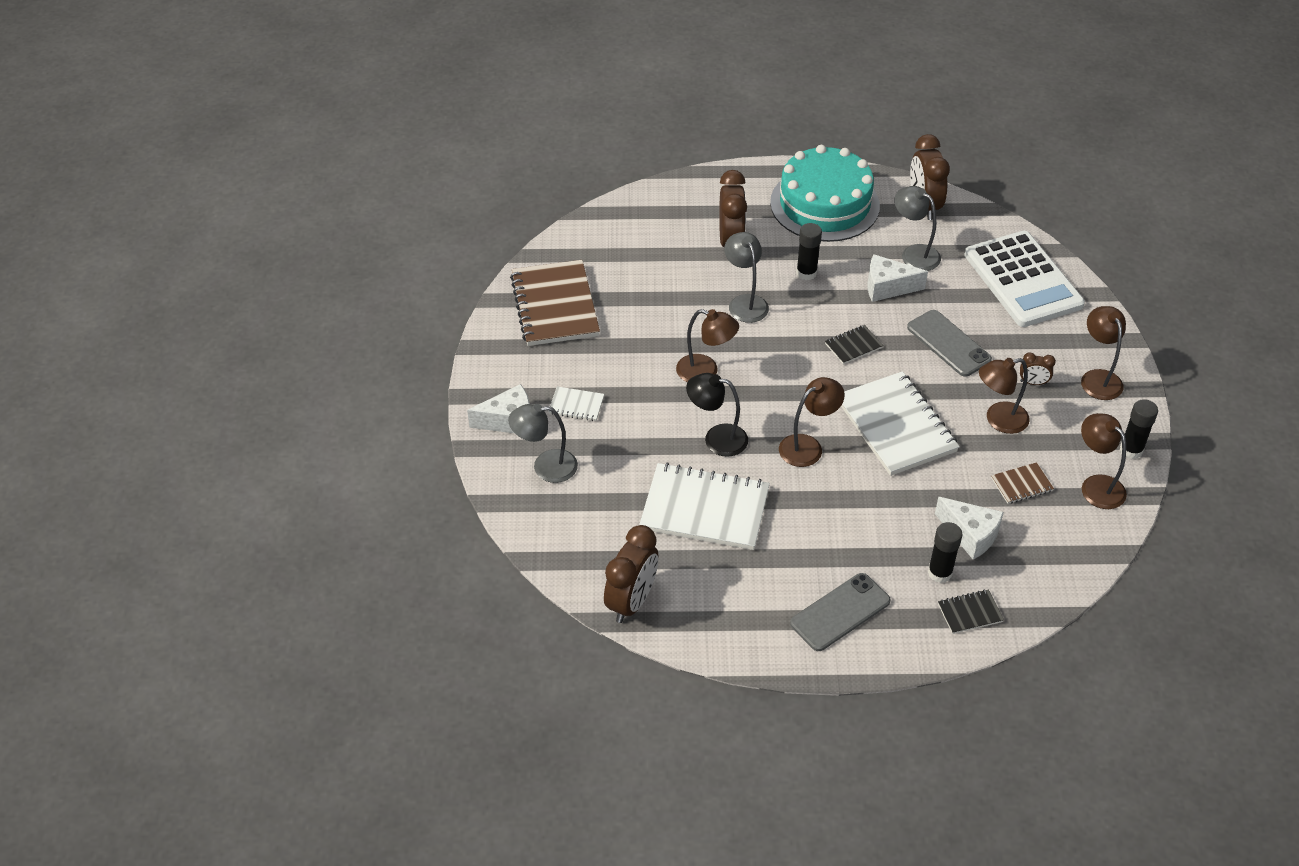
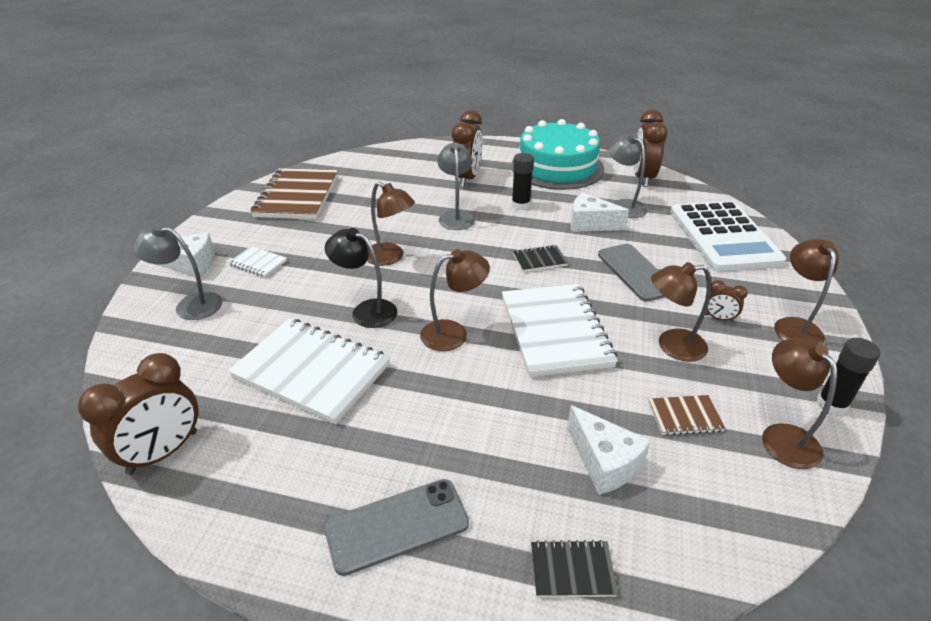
camera: 15 degrees right, 10 degrees down
(940, 573) = (549, 502): black glue stick -> none

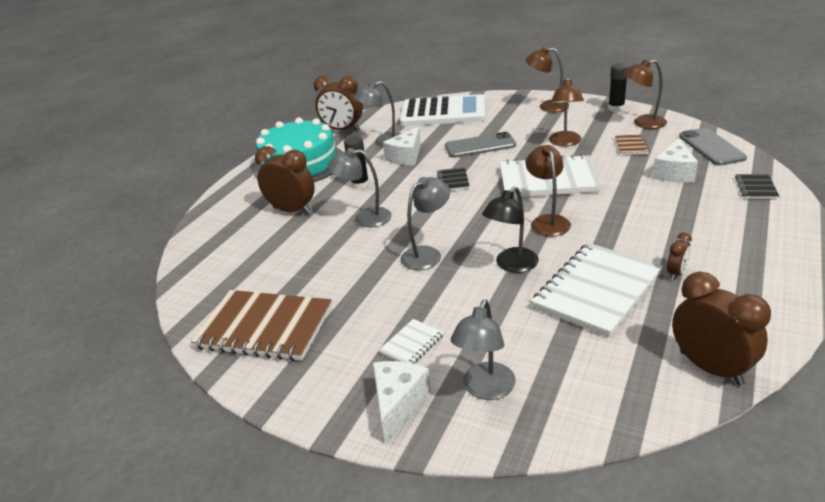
camera: 75 degrees left, 5 degrees down
(390, 257) = (427, 254): brown lamp -> grey lamp
(397, 525) = (746, 244): grey phone -> grey phone (711, 147)
(604, 462) = (674, 173): white cheese -> white cheese turned 135 degrees clockwise
(718, 318) = (537, 126): brown clock -> brown clock (676, 273)

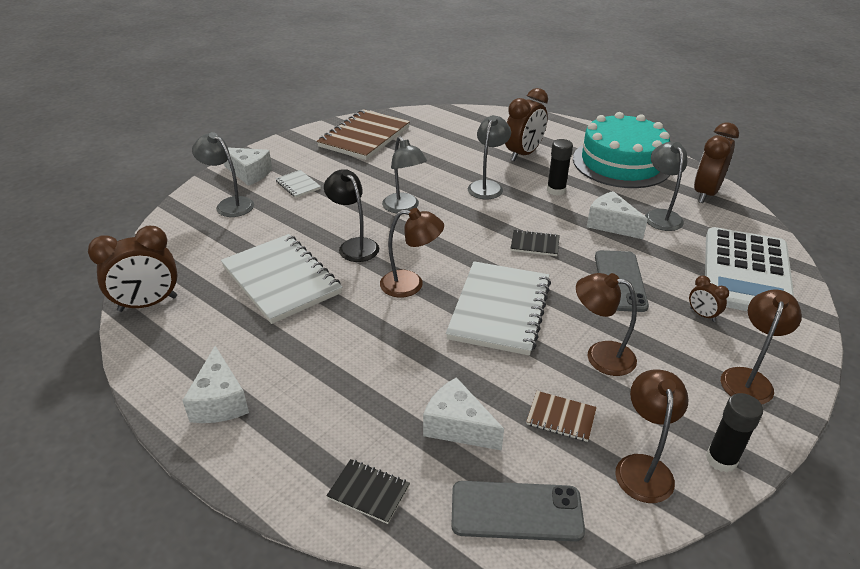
camera: 100 degrees right, 5 degrees up
(676, 273) = (264, 335): brown clock -> brown clock (702, 315)
(764, 267) = (220, 401): none -> white cheese

